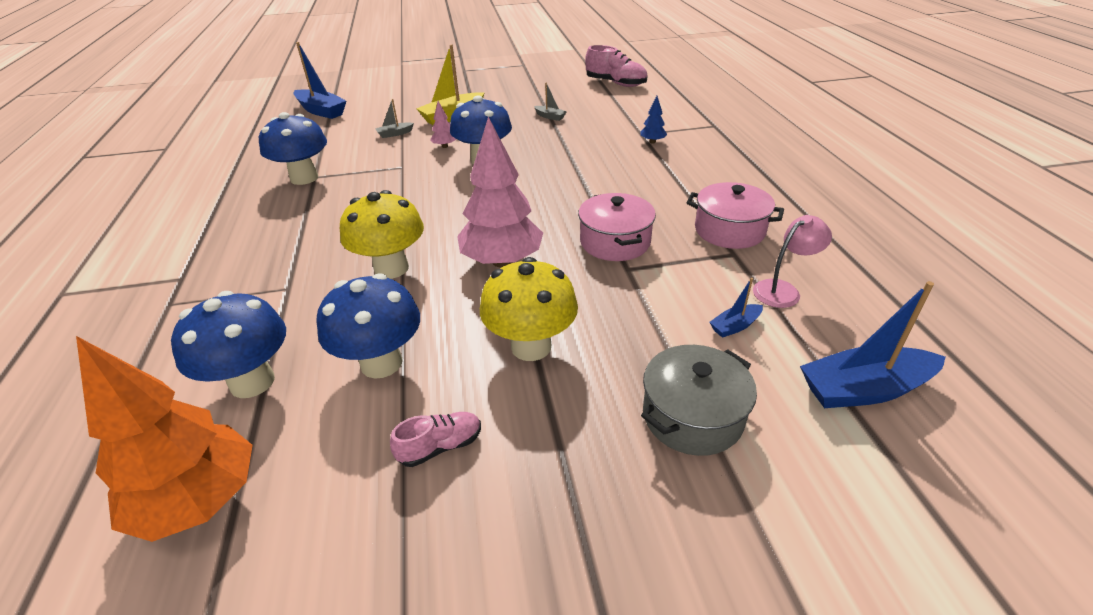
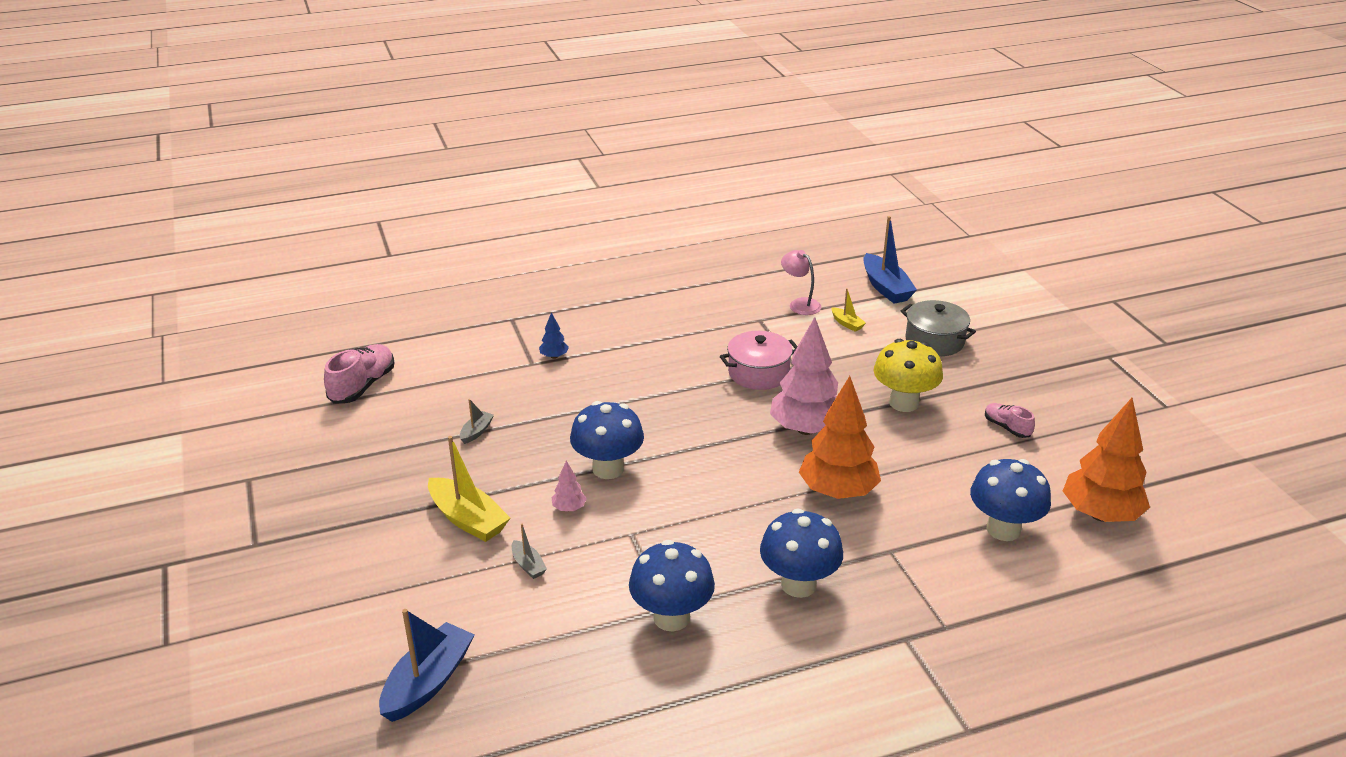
camera: 100 degrees left, 5 degrees down
(381, 363) = (952, 468): blue mushroom -> blue mushroom (798, 584)
(391, 268) = (837, 492): yellow mushroom -> orange tree
(729, 230) = (726, 320): pink pot -> none
(735, 326) = (847, 324): blue boat -> yellow boat

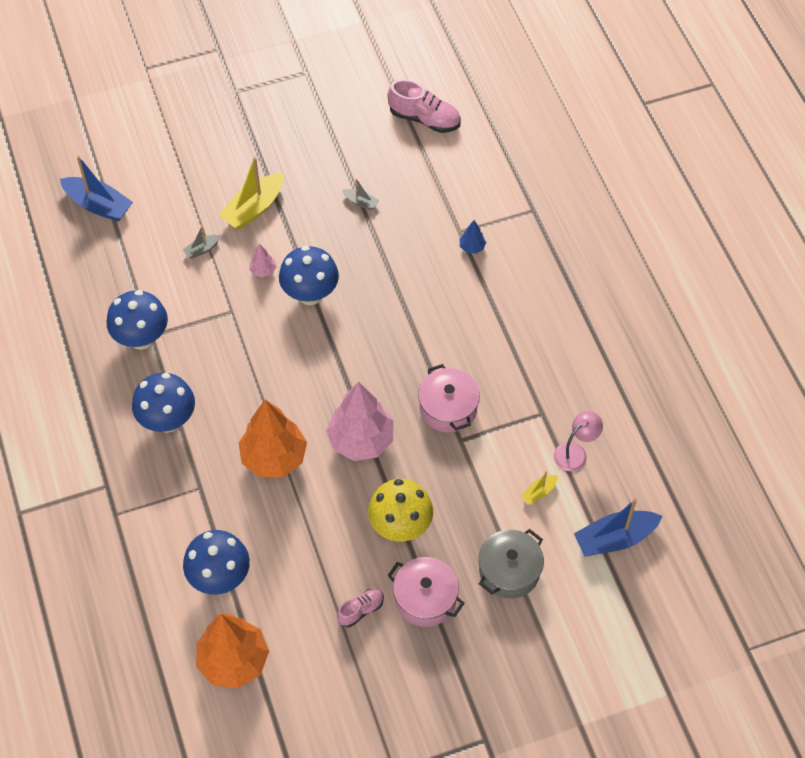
camera: 90 degrees right, 25 degrees up
(979, 388) = (425, 598): none -> pink pot

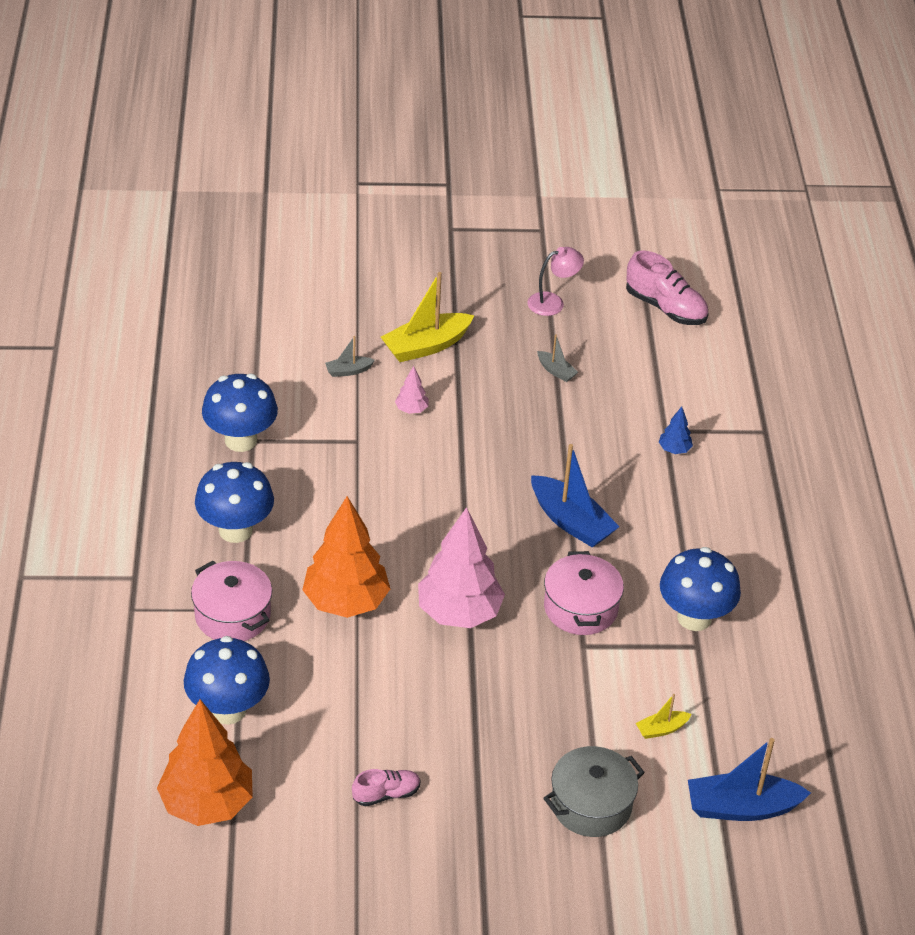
camera: 15 degrees right, 15 degrees down
(98, 205) = (247, 299): blue boat -> blue boat (571, 522)
(310, 294) = (458, 447): blue mushroom -> blue mushroom (694, 617)
(400, 526) = (472, 717): yellow mushroom -> none
(425, 598) = (472, 804): pink pot -> pink pot (233, 615)
(575, 452) = (724, 698): pink lamp -> pink lamp (553, 302)

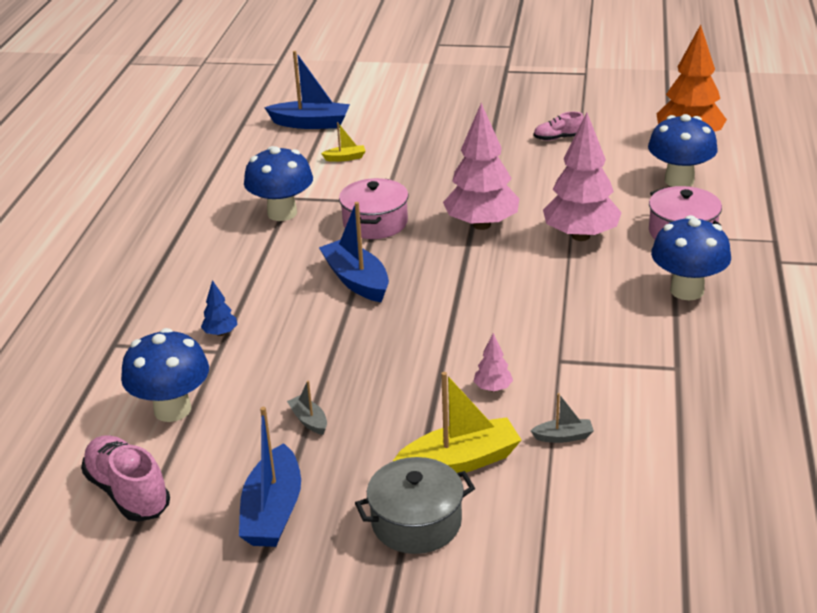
camera: 165 degrees left, 10 degrees down
(241, 440) = (691, 368): blue mushroom -> blue mushroom (172, 409)
(346, 602) = (580, 236): orange tree -> pink tree
(553, 302) = (273, 511): pink lamp -> blue boat
(591, 805) = (414, 128): grey pot -> grey pot (416, 522)

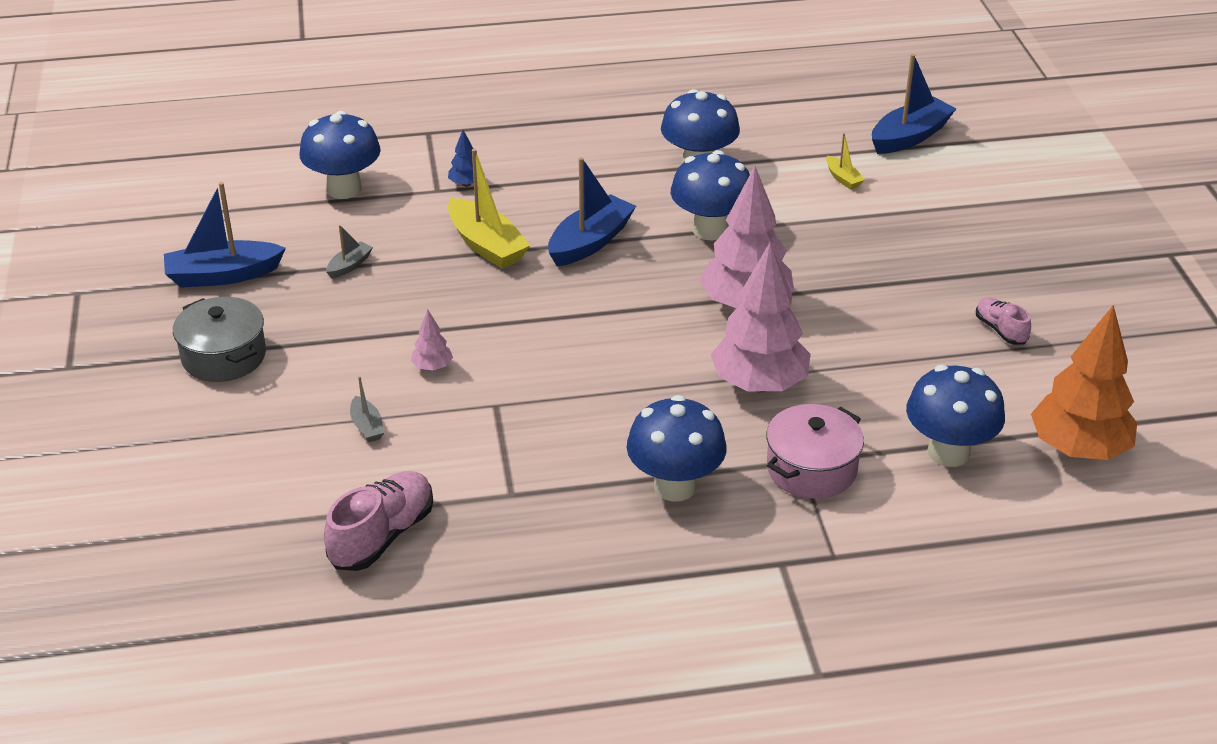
camera: 70 degrees right, 5 degrees up
(128, 492) = (231, 197): pink shoe -> pink shoe (382, 536)
(311, 124) = (910, 137): blue boat -> blue boat turned 120 degrees counterclockwise
(375, 223) = (710, 230): pink pot -> blue mushroom
(460, 462) = (312, 366): yellow boat -> yellow boat (486, 245)

